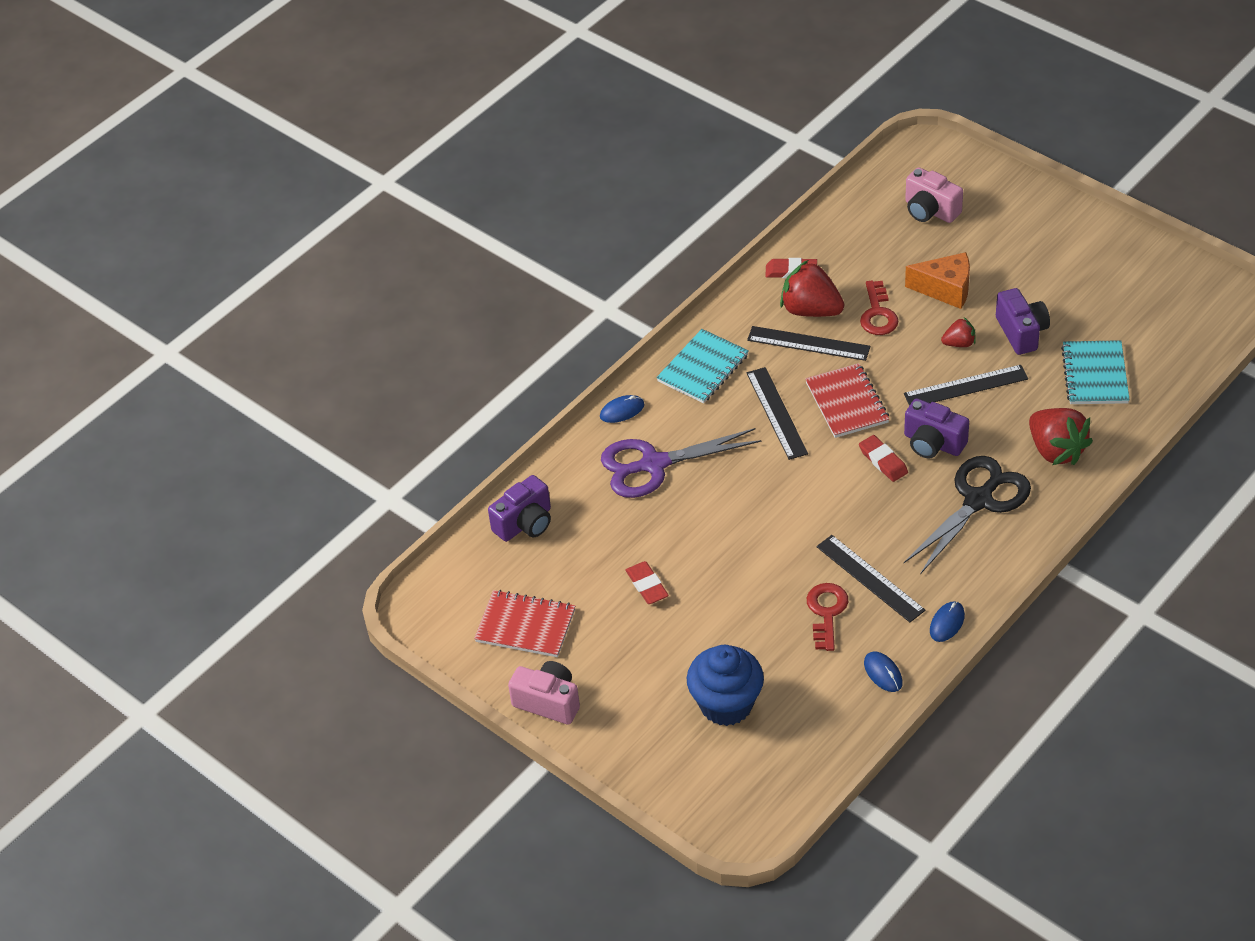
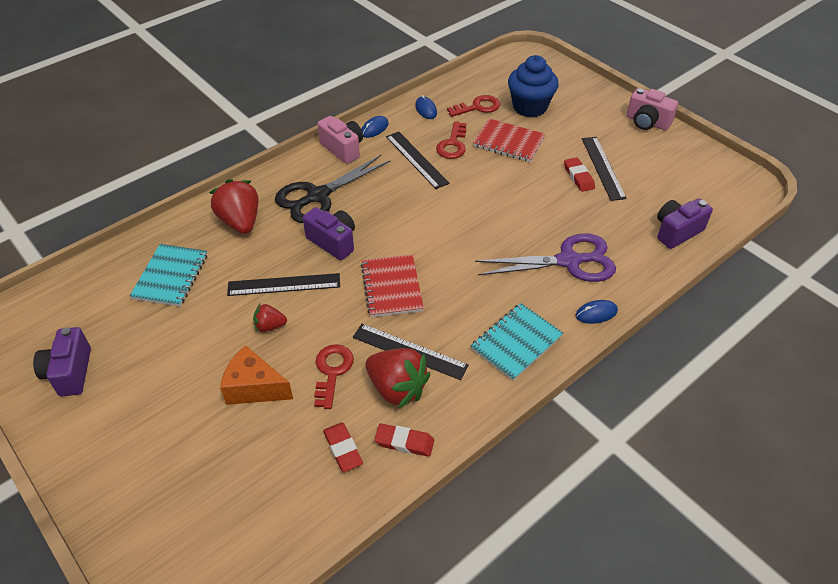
camera: 175 degrees left, 0 degrees up
(525, 626) = (668, 165): red notebook -> red notebook (509, 142)
(776, 413) = (456, 288): black ruler -> black ruler (603, 167)
(805, 691) = (478, 107): none -> red key
(883, 461) = (378, 235): red eraser -> red eraser (343, 449)
(930, 210) = (221, 499): pink camera -> pink camera (343, 149)
(1021, 332) = (208, 327): purple camera -> purple camera (70, 372)

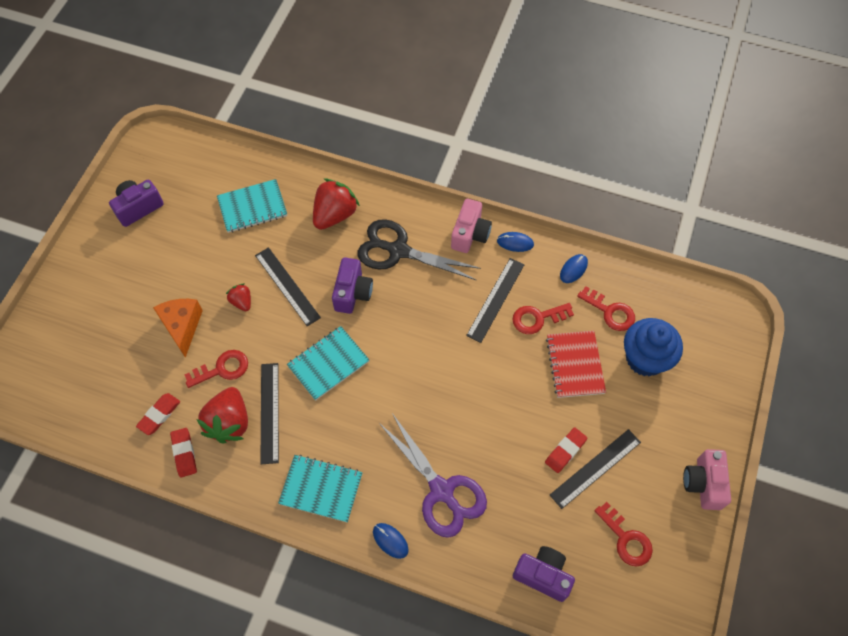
camera: 60 degrees right, 15 degrees up
(392, 287) = (328, 364): red notebook -> turquoise notebook
(669, 176) = (626, 539): none -> red key

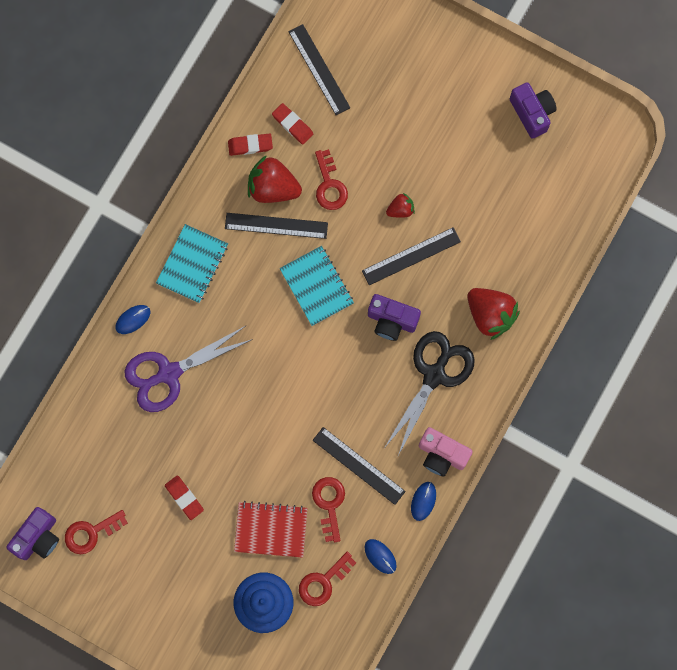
camera: 100 degrees right, 15 degrees up
(182, 327) = (382, 150): orange cheese -> none
(252, 207) = (514, 230): turquoise notebook -> none
(543, 575) = (75, 449): purple camera -> purple camera (38, 537)
(595, 468) = (162, 522): black ruler -> black ruler (319, 69)
(703, 483) = (127, 622): pink camera -> none

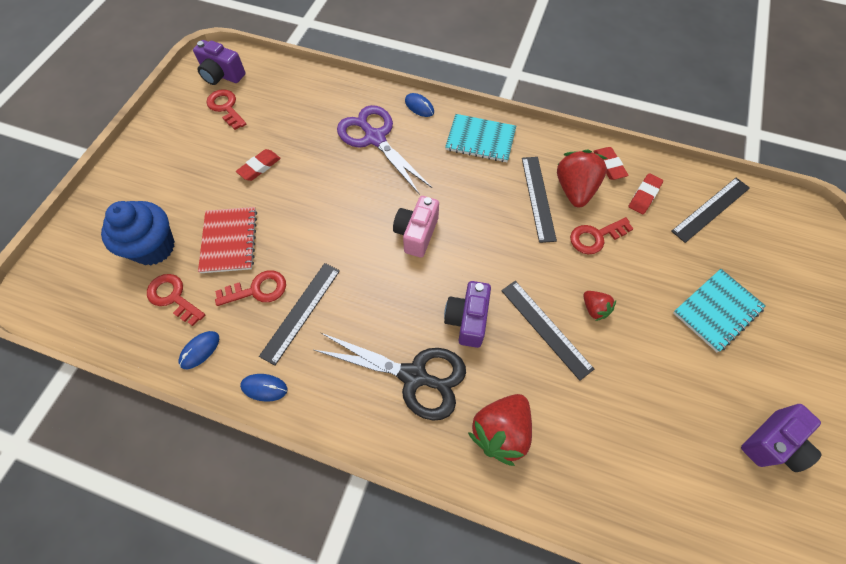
camera: 80 degrees right, 15 degrees down
(316, 286) = (486, 242): turquoise notebook -> turquoise notebook (717, 310)
(442, 454) = (321, 400): pink camera -> pink camera (416, 233)

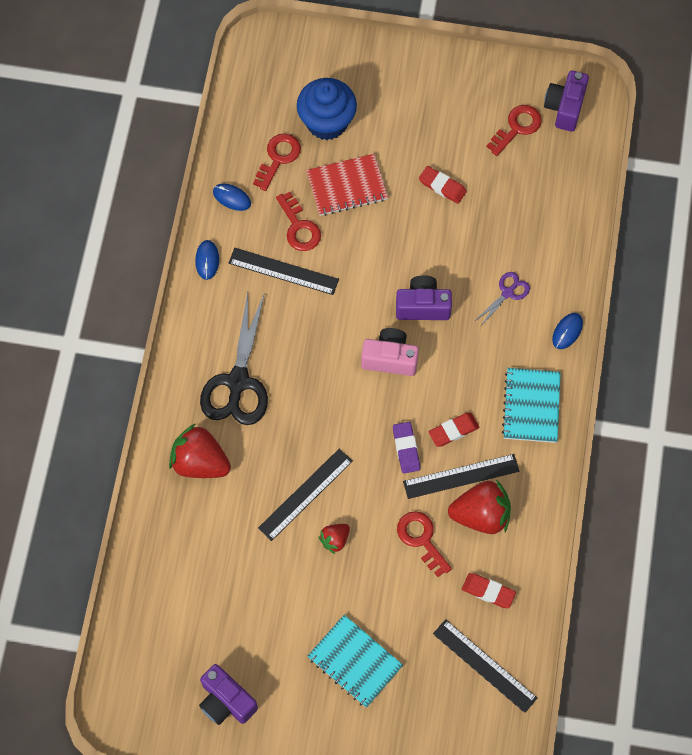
camera: 80 degrees right, 5 degrees up
(375, 138) = (507, 293): purple scissors -> purple scissors, size x0.48
(467, 320) = (302, 421): purple camera -> purple camera (422, 306)
(507, 235) = (406, 448): none -> purple eraser
(609, 165) = (524, 552): red eraser -> red eraser (453, 431)

